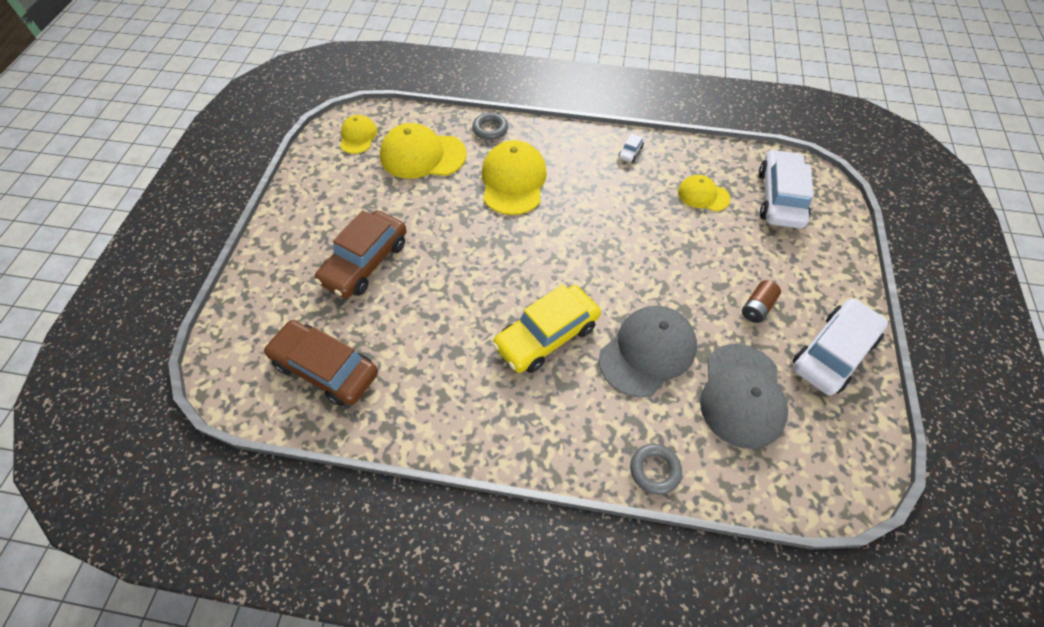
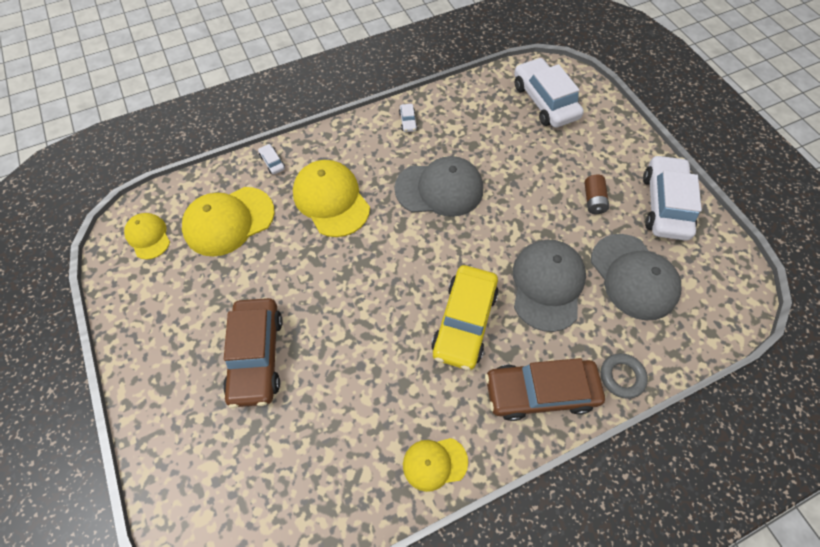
camera: 35 degrees left, 5 degrees up
(325, 368) = (301, 480): brown car -> brown car (540, 391)
(490, 129) = (272, 162): grey ring -> white car
(613, 220) = (439, 189): none -> grey cap
(703, 195) = (490, 129): yellow cap -> yellow cap (434, 463)

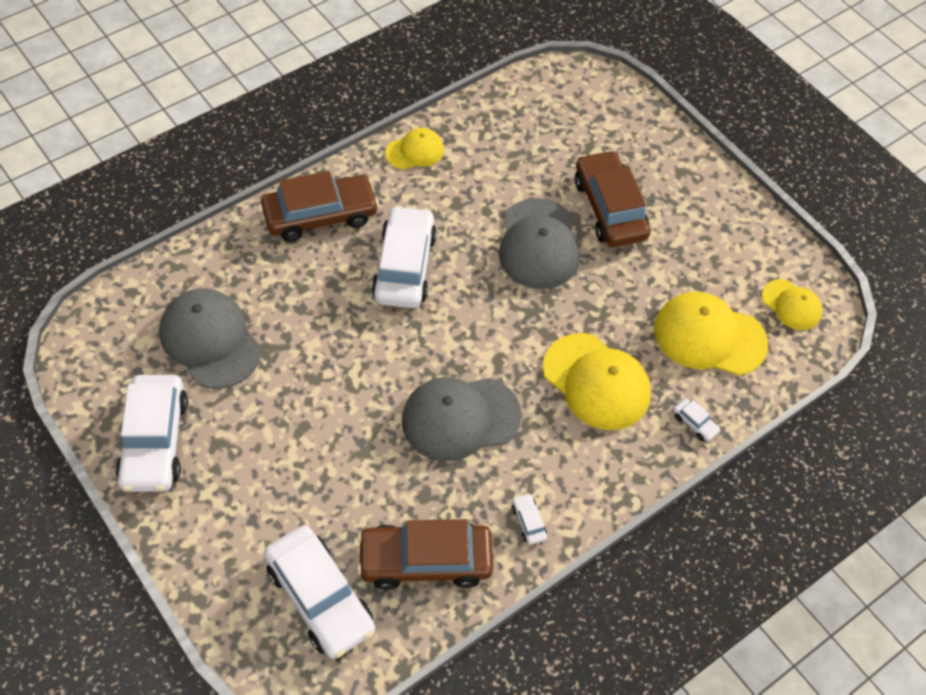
camera: 165 degrees right, 5 degrees down
(229, 221) = (709, 336): yellow cap -> yellow cap turned 120 degrees counterclockwise
(464, 321) = (404, 266): yellow car -> white car
(478, 110) = (425, 561): none -> brown car
(547, 285) = (314, 316): grey cap -> grey cap (539, 244)
(593, 200) = (252, 433): brown battery -> none
(621, 376) = (236, 238): grey ring -> none

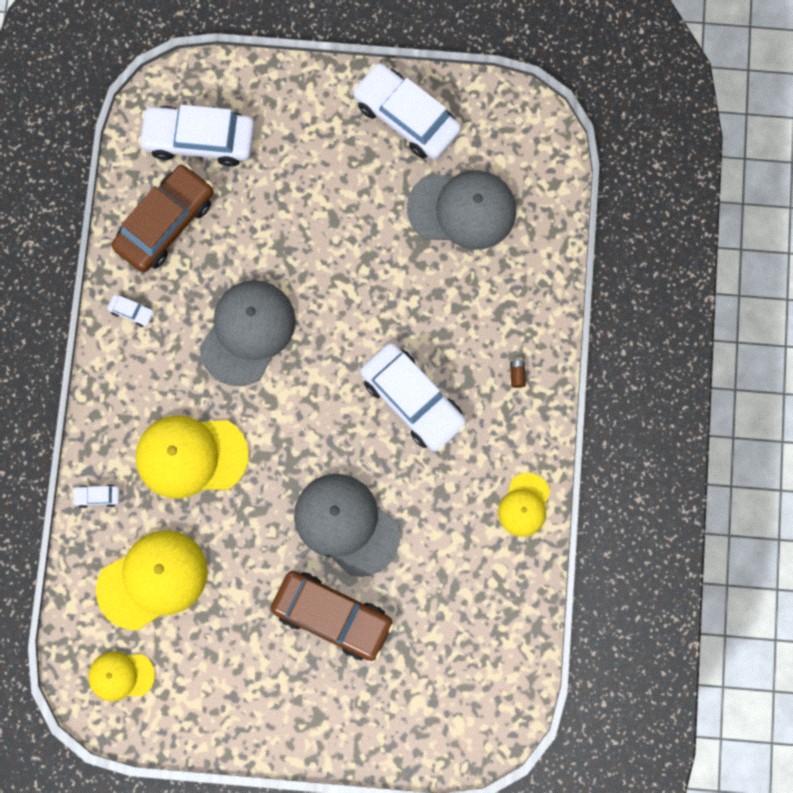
camera: 135 degrees right, 20 degrees up
(320, 215) = (517, 375): brown car -> brown battery

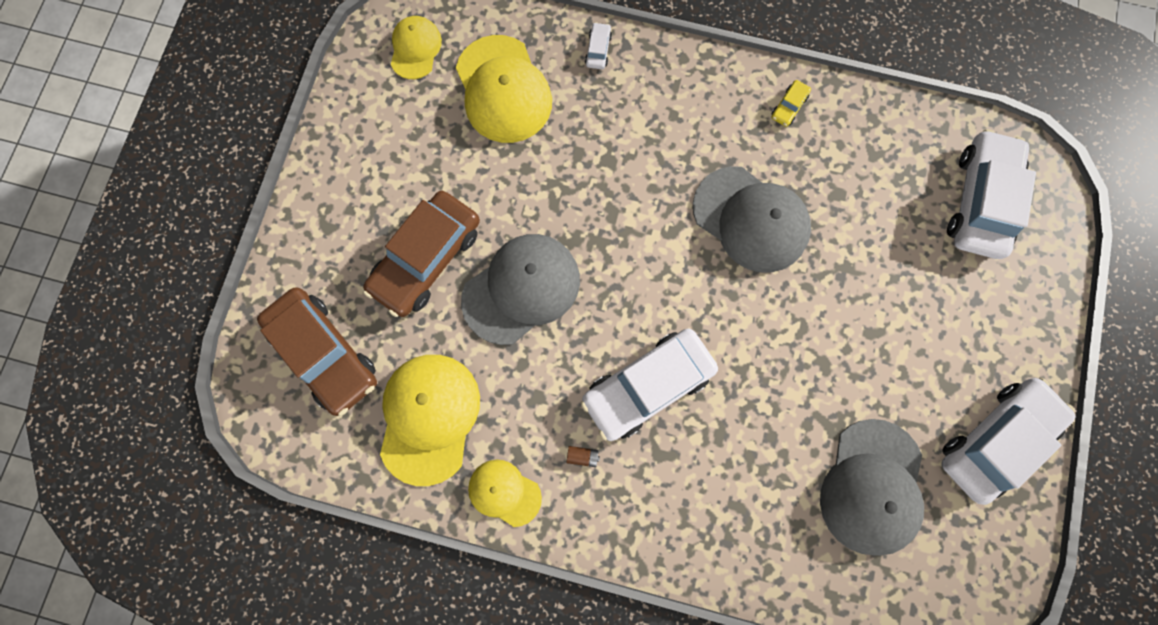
camera: 100 degrees right, 0 degrees up
(132, 312) = (788, 107): white car -> yellow car
(165, 223) = (885, 153): brown car -> brown car (325, 353)
(191, 456) = (624, 143): yellow cap -> yellow cap (429, 418)
(517, 375) = (659, 514): brown battery -> brown battery (582, 456)

